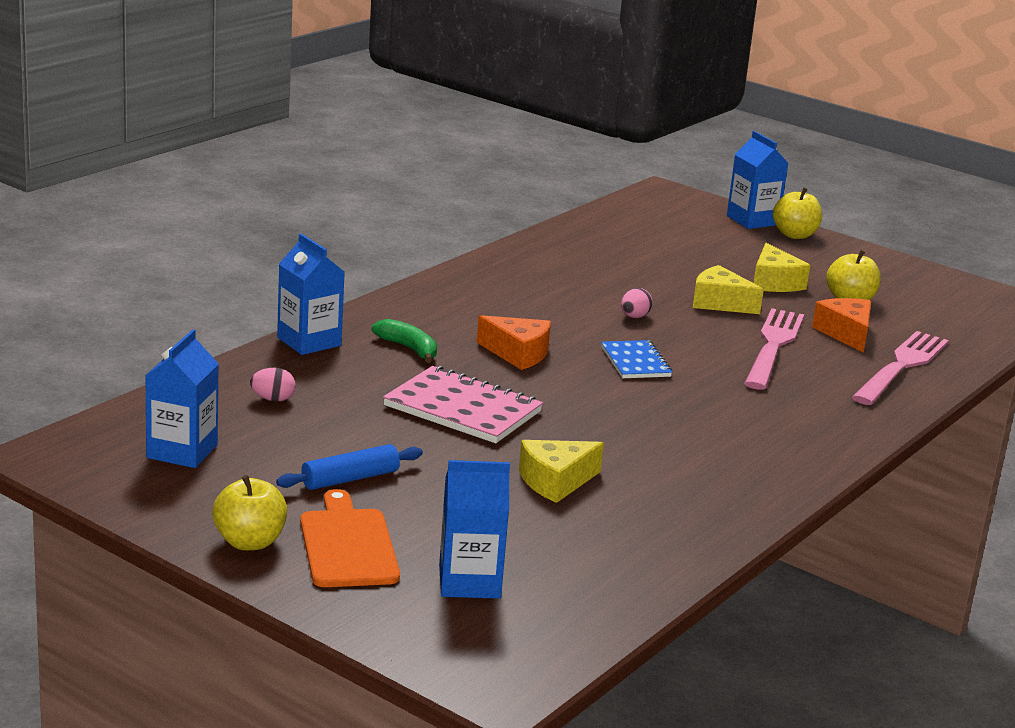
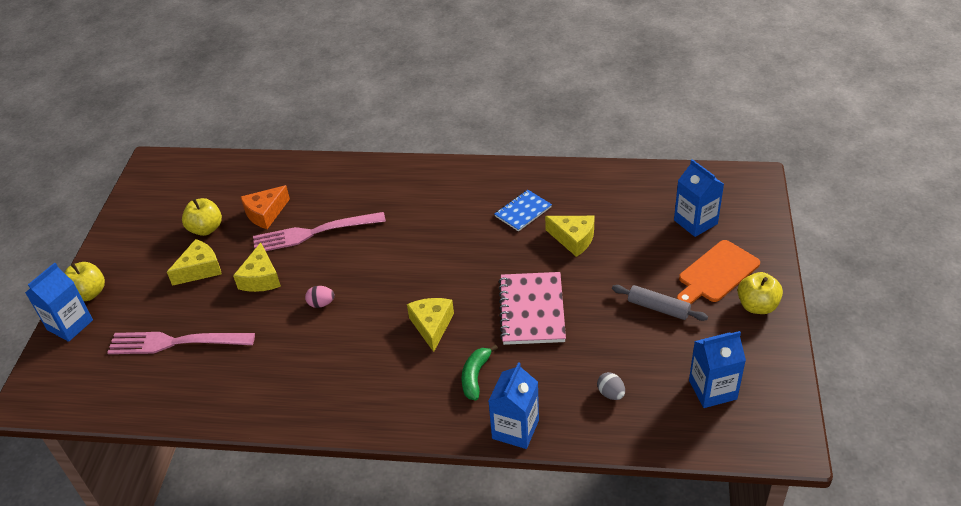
camera: 115 degrees left, 20 degrees up
(273, 399) = (611, 394): pink egg -> grey egg
(350, 479) = (658, 308): blue rolling pin -> grey rolling pin
(518, 354) = (432, 326): orange cheese -> yellow cheese
(636, 362) = (393, 274): blue notebook -> blue notebook (523, 211)
(901, 366) = (298, 180): pink fork -> pink fork (176, 342)

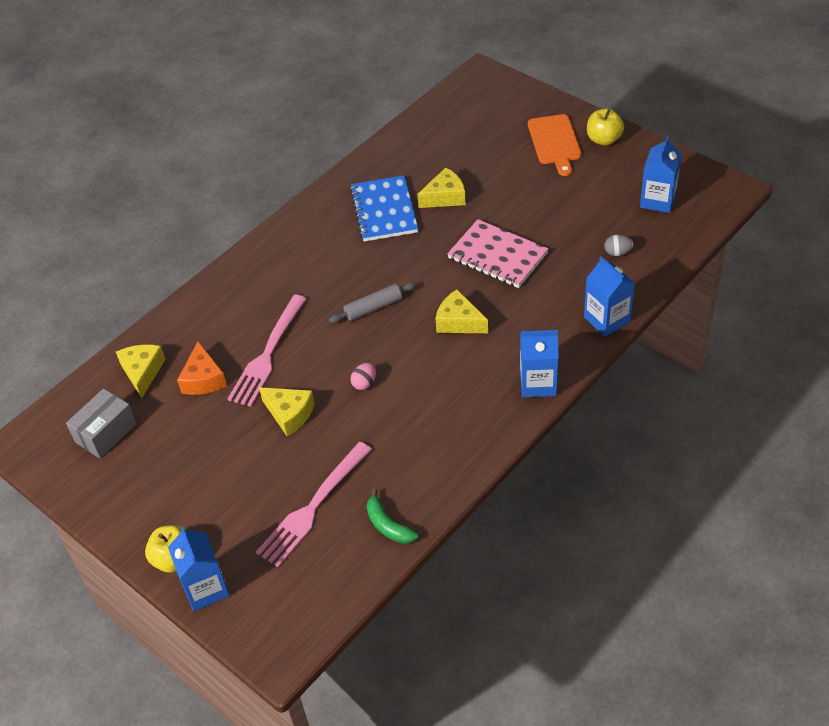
camera: 55 degrees left, 5 degrees up
(184, 195) = (106, 433): none -> grey box
(200, 269) = (231, 456): yellow cheese -> yellow cheese (142, 372)
(206, 229) = (177, 432): yellow apple -> none
(475, 376) = (536, 319): green banana -> green banana (388, 525)
(523, 211) = (384, 211): blue notebook -> blue notebook, size x1.65
(658, 308) = (560, 188): grey rolling pin -> grey rolling pin (373, 308)
(695, 222) = (494, 125): blue carton -> blue carton (538, 383)

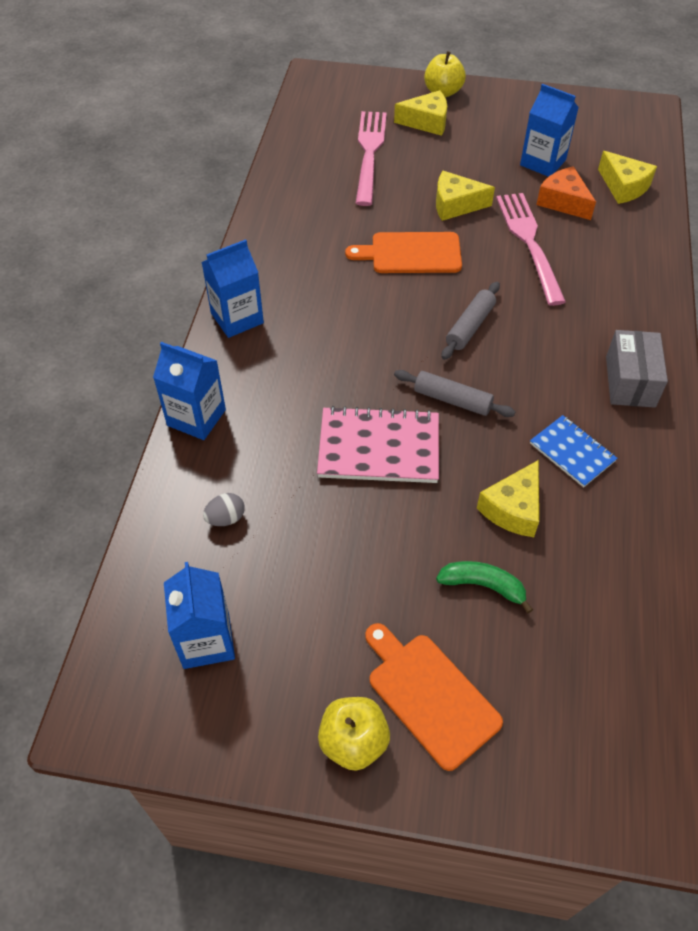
camera: 145 degrees right, 5 degrees up
(106, 433) = (593, 137): grey box -> grey box (630, 381)
(205, 588) = (402, 86): blue carton -> blue carton (543, 162)
(364, 383) = (411, 253): pink egg -> orange cutting board
(384, 211) = (572, 452): blue notebook -> blue notebook, size x0.61
(388, 525) = (297, 163): green banana -> green banana (483, 585)
(428, 265) = (452, 400): none -> grey rolling pin
(458, 322) = (365, 348): yellow cheese -> yellow cheese (427, 122)

